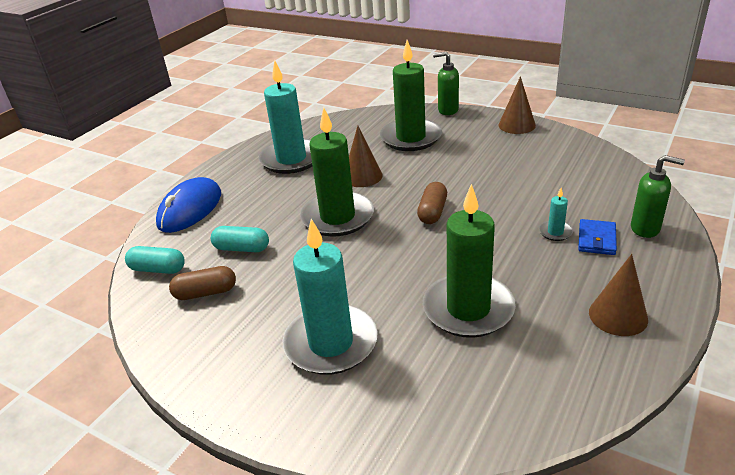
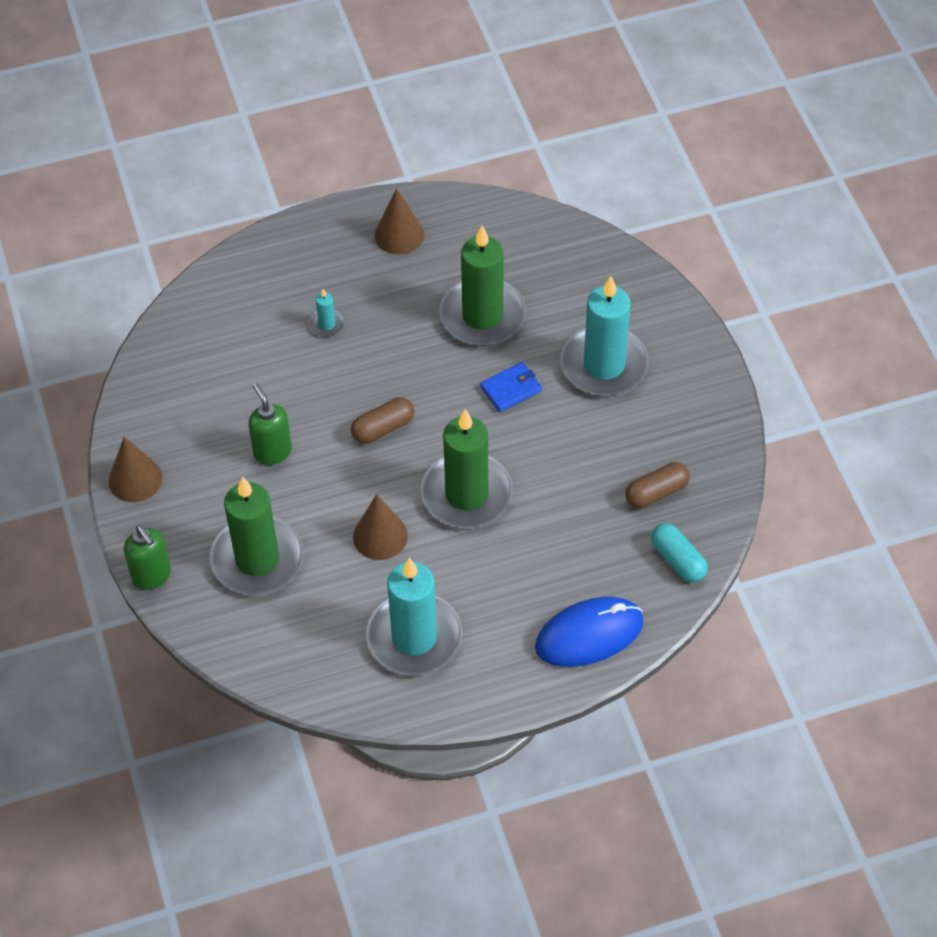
camera: 140 degrees left, 20 degrees up
(205, 293) = (656, 493): brown capsule -> brown capsule turned 60 degrees counterclockwise
(242, 248) = (585, 525): turquoise capsule -> none
(596, 239) = (311, 293): blue wallet -> blue wallet (511, 389)
(645, 228) = (262, 272): green soap dispenser -> green soap dispenser (272, 452)

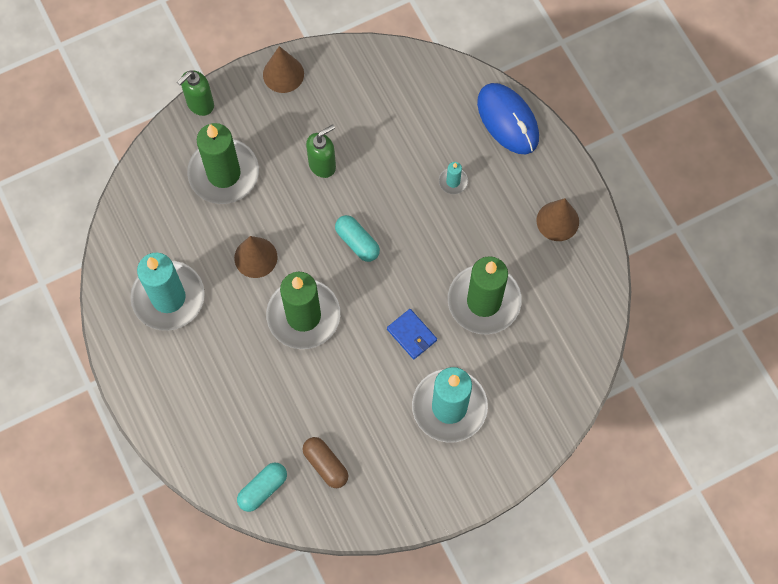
camera: 80 degrees right, 15 degrees up
(383, 428) = (357, 242): brown capsule -> turquoise capsule
(589, 635) = (185, 427): blue mouse -> blue mouse (508, 120)

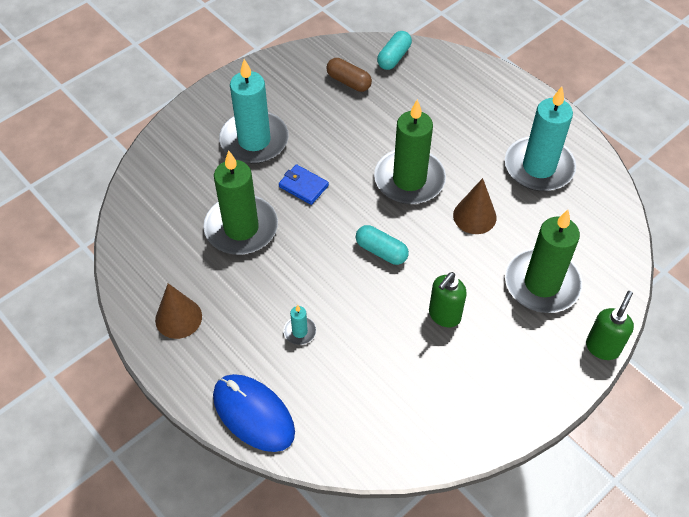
camera: 165 degrees right, 15 degrees down
(283, 74) = (528, 404): brown cone -> none

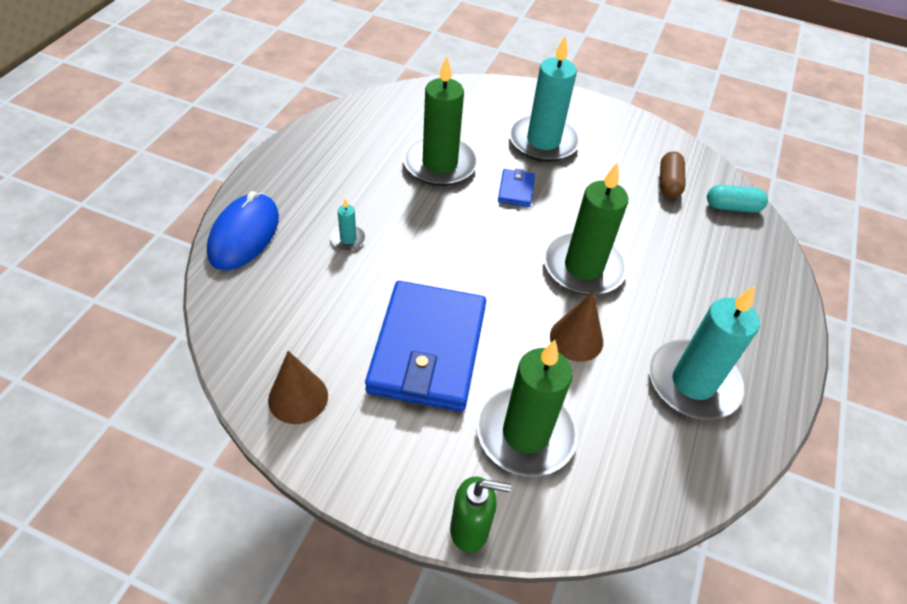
camera: 60 degrees right, 5 degrees down
(178, 318) = (322, 156): brown cone -> brown cone (298, 397)
(381, 251) = (477, 271): turquoise capsule -> none
(444, 315) = (428, 349): green soap dispenser -> blue wallet

